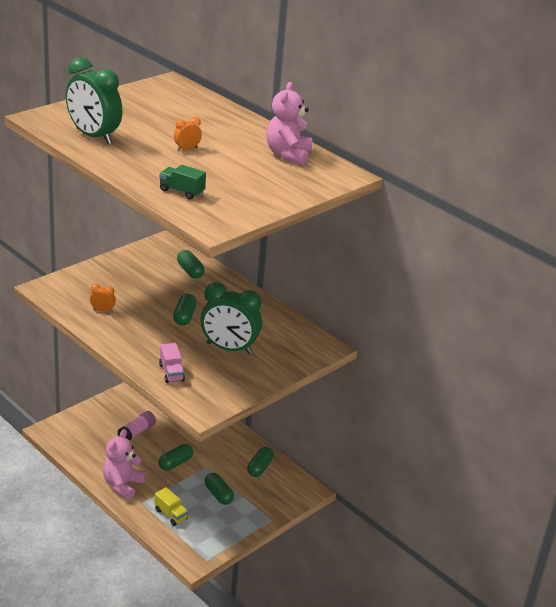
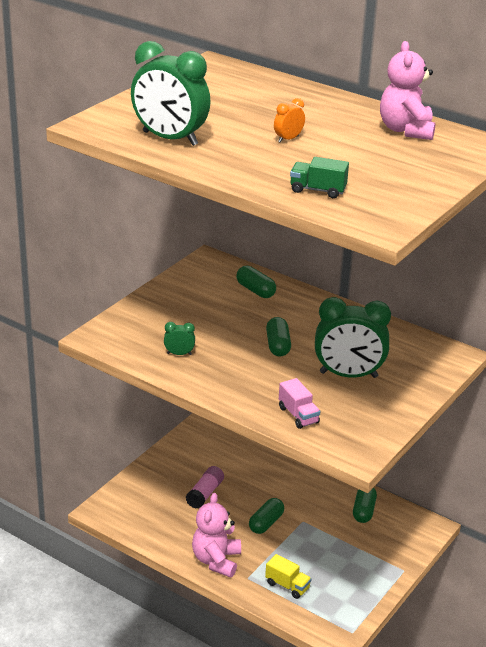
camera: 10 degrees left, 0 degrees up
(102, 311) = (179, 354): orange clock -> green clock
(218, 495) = (331, 551): green capsule -> none

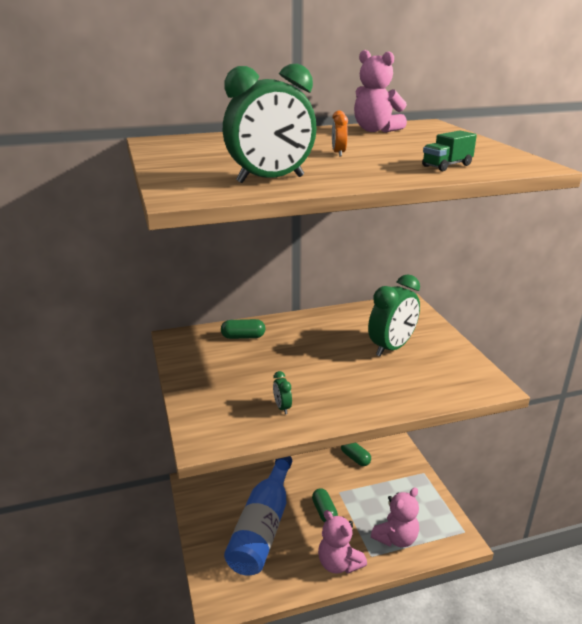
camera: 50 degrees left, 5 degrees down
(179, 354) = (282, 407): green clock -> green clock turned 60 degrees counterclockwise
(205, 494) = (263, 527): pink glue stick -> blue bottle
(278, 345) = (324, 359): green capsule -> none
(287, 585) = (396, 538): yellow truck -> pink teddy bear
(298, 415) = (422, 389): pink truck -> none

